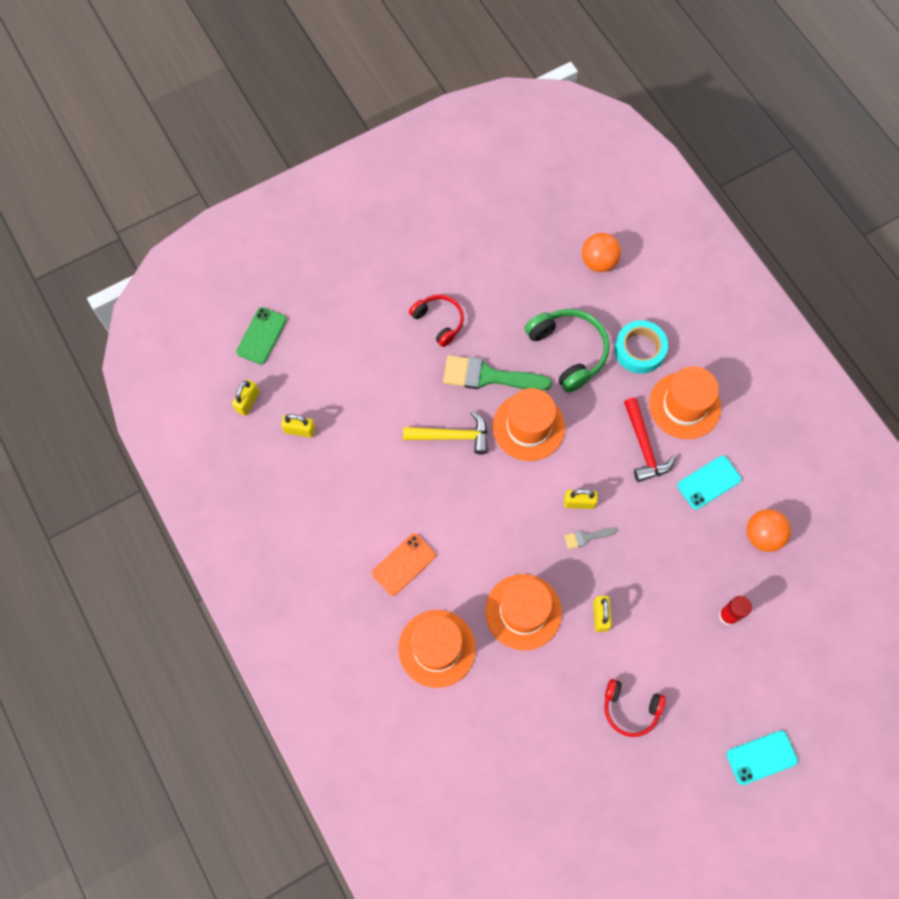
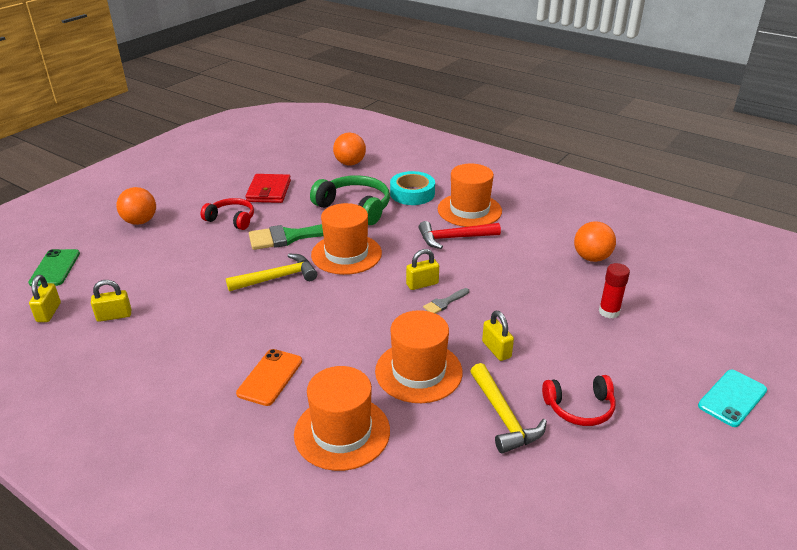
camera: 25 degrees left, 35 degrees down
(351, 288) = (140, 221): none -> orange ball
(492, 283) = (269, 191): none -> red wallet
(565, 689) = (503, 416): none -> yellow hammer
(644, 446) = (454, 238): red hammer -> red hammer turned 120 degrees clockwise
(709, 482) = (522, 242): turquoise phone -> none

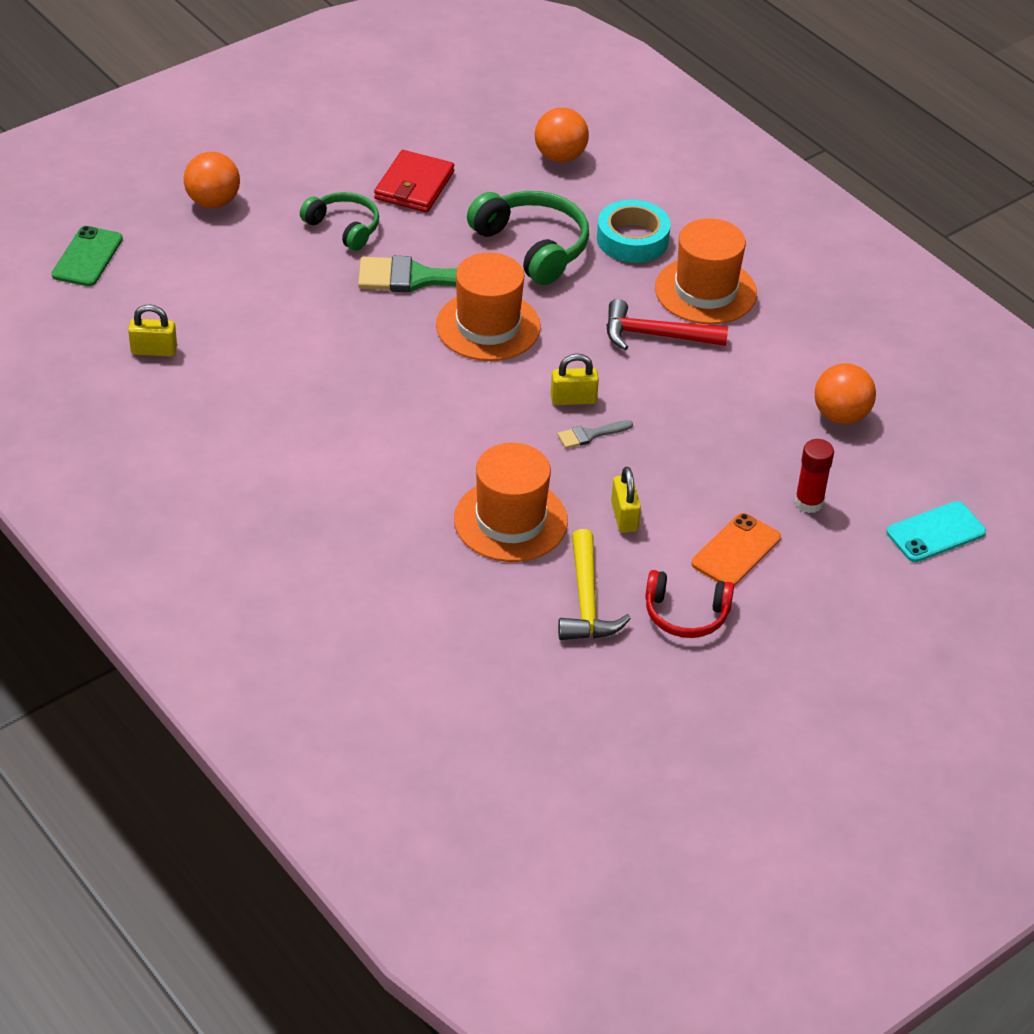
camera: 15 degrees right, 10 degrees up
(49, 312) = (73, 326): yellow padlock -> none
(231, 219) = (344, 227): red headphones -> green headphones
(270, 377) = (326, 482): orange phone -> orange phone (736, 551)
(277, 278) = (379, 342): yellow hammer -> none
(342, 432) = (388, 570): orange hat -> none
(732, 398) = (887, 652): turquoise phone -> turquoise phone (935, 532)

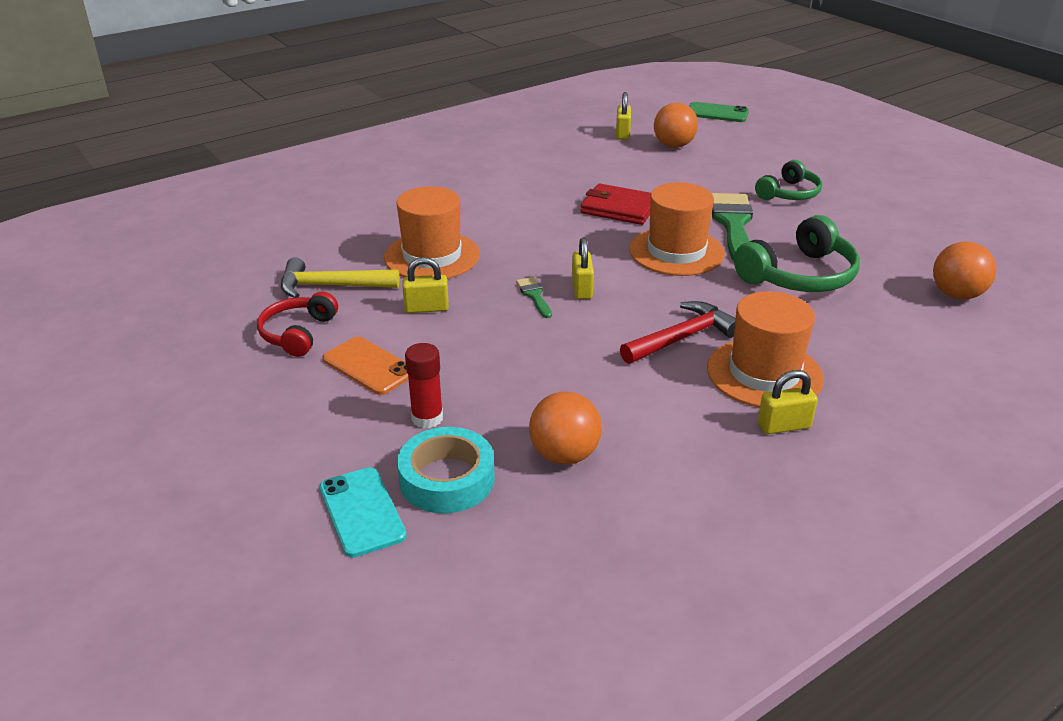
camera: 95 degrees right, 10 degrees down
(213, 202) = (799, 148): orange ball -> orange ball (673, 145)
(414, 186) = (863, 222): red wallet -> red wallet (619, 208)
(590, 435) = (534, 296): grey brush -> green brush
(632, 239) = (835, 331): turquoise tape -> turquoise tape (447, 479)
(656, 335) = (681, 338): red hammer -> red hammer turned 45 degrees clockwise
(777, 289) = (784, 426): none -> yellow padlock

